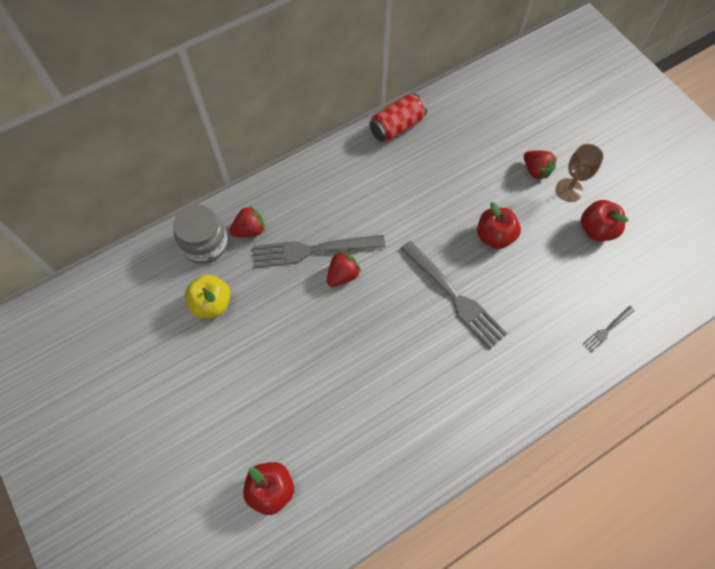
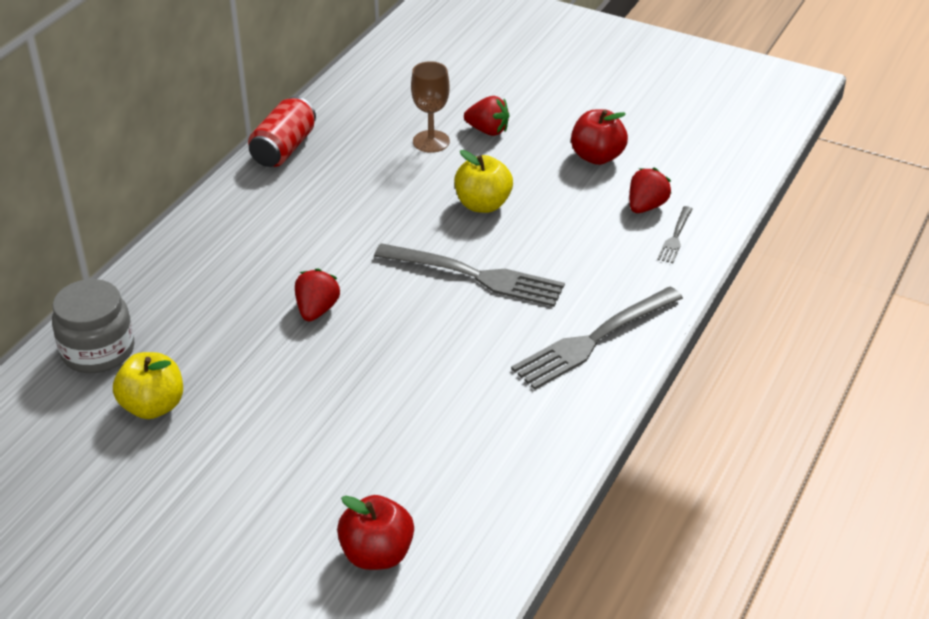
camera: 30 degrees left, 25 degrees down
(249, 230) = (154, 314): red strawberry -> red strawberry (646, 206)
(313, 250) = (258, 301): grey fork -> grey fork (594, 340)
(494, 236) = (483, 204): red apple -> yellow apple
(569, 190) = (539, 134): brown goblet -> brown goblet (431, 141)

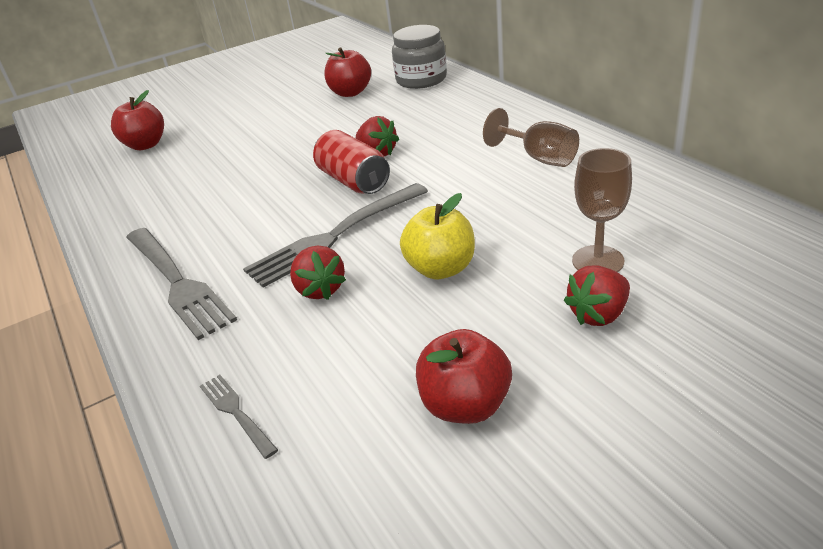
camera: 125 degrees right, 5 degrees down
(153, 406) = (350, 93): yellow apple -> red apple
(283, 149) = (637, 166): red can -> red can (353, 181)
(288, 201) = (539, 158): none -> brown goblet
(594, 340) = (177, 282): grey fork -> grey fork turned 150 degrees clockwise
(646, 206) = (317, 411): red strawberry -> red strawberry (320, 289)

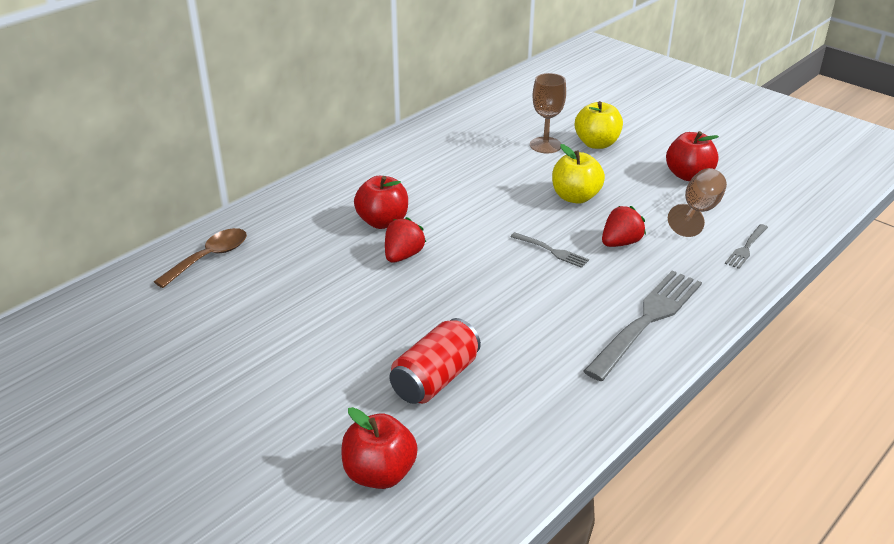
camera: 110 degrees left, 0 degrees up
(335, 236) = (551, 251): grey fork -> grey fork, size x0.48
(350, 93) = (234, 308): red apple -> red apple (383, 222)
(353, 181) = (459, 260): red can -> red can (435, 379)
(421, 80) = (210, 257): grey jar -> brown spoon
(539, 158) = (410, 172): brown goblet -> brown goblet (698, 211)
(598, 314) = (596, 144): red strawberry -> yellow apple

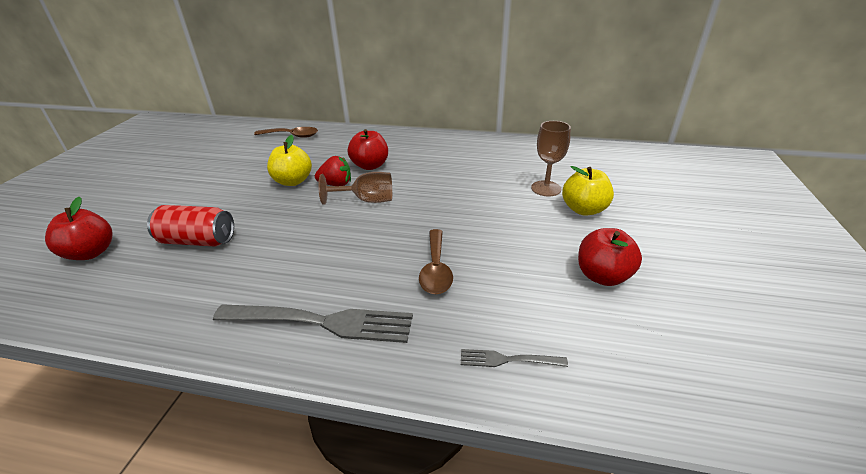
camera: 60 degrees right, 0 degrees up
(551, 251) = (392, 238): grey fork -> none
(575, 197) = (484, 225): yellow apple -> yellow apple (293, 181)
(620, 243) = (436, 269): red strawberry -> brown spoon
(698, 211) = (542, 302): brown goblet -> brown goblet (367, 200)

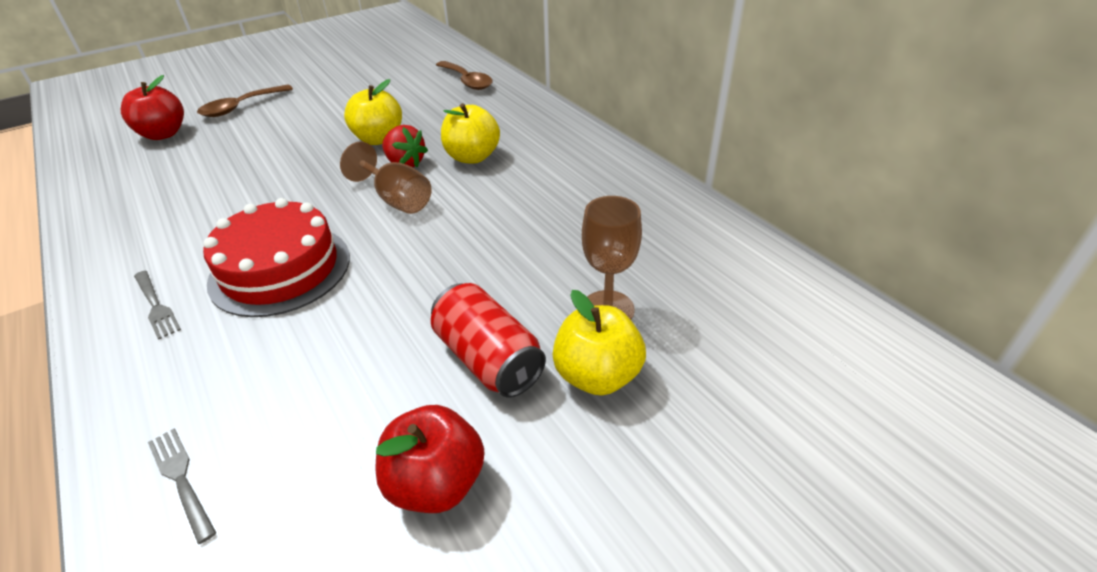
camera: 45 degrees right, 5 degrees up
(198, 241) = (224, 163): red can -> red can (488, 359)
(321, 322) = (156, 306): grey fork -> grey fork, size x0.48
(365, 261) = (280, 269): none -> red cake
(370, 166) = (472, 157): red apple -> yellow apple
(436, 269) = (309, 325): brown spoon -> brown spoon (240, 107)

